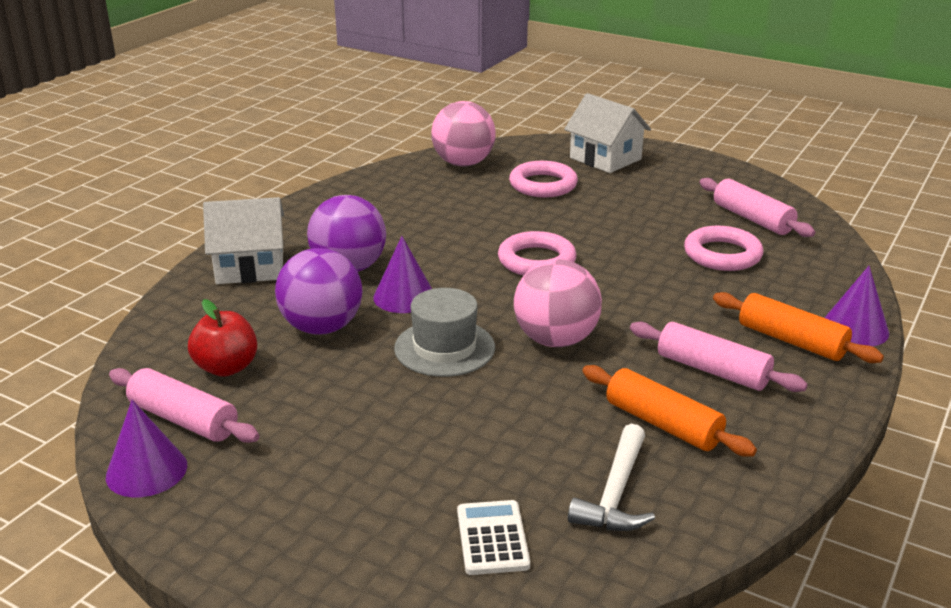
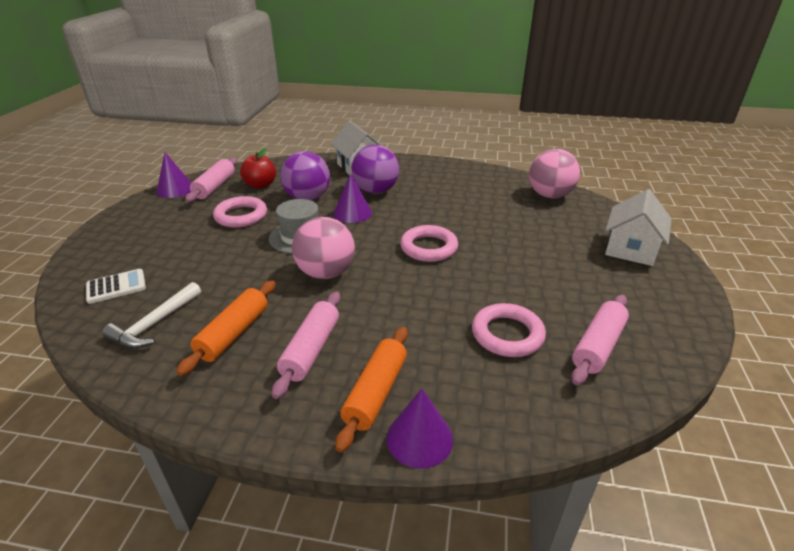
camera: 70 degrees right, 5 degrees up
(543, 185) = (549, 230): pink ring -> pink ring (241, 216)
(615, 493) = (155, 324): white hammer -> white hammer turned 60 degrees counterclockwise

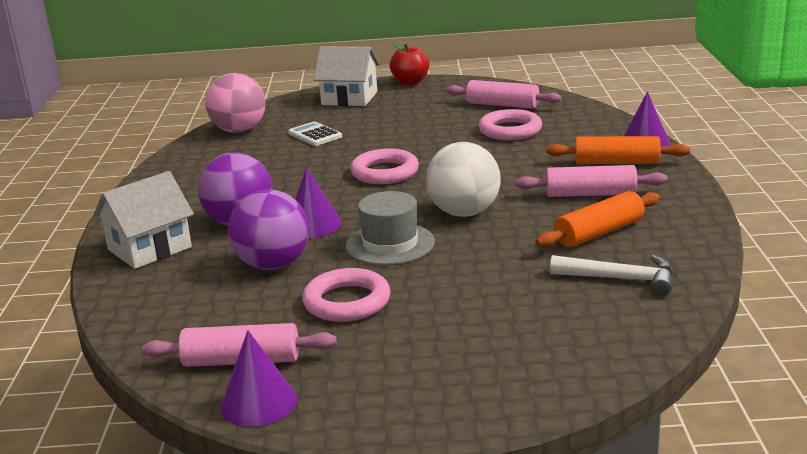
camera: 100 degrees left, 10 degrees down
(116, 287) = (577, 333): white calculator -> white calculator (315, 135)
(234, 334) = (599, 233): orange rolling pin -> orange rolling pin turned 45 degrees counterclockwise
(260, 185) = (229, 316): red apple -> red apple (410, 82)
(326, 273) = (464, 212): pink ball -> white ball

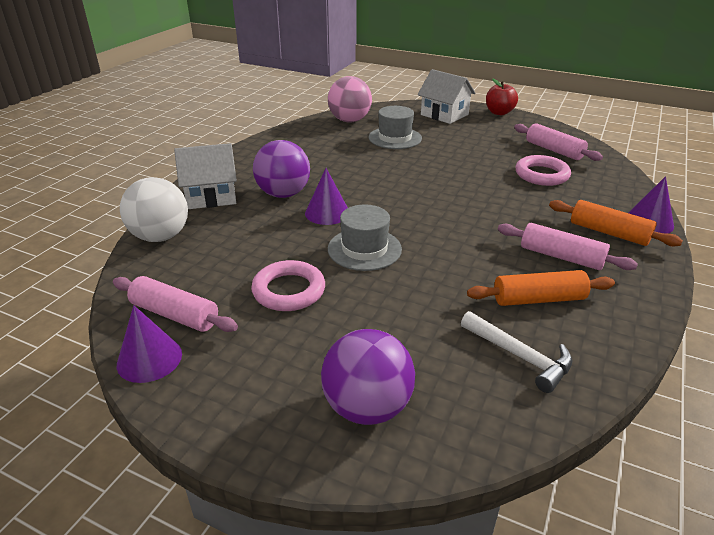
camera: 25 degrees right, 10 degrees up
(273, 265) = (271, 238): purple ball -> purple ball (367, 407)
(315, 135) = (395, 138): white calculator -> grey hat
(385, 172) = (415, 184): pink ring -> none
(464, 212) = (443, 239): white ball -> white ball (160, 236)

